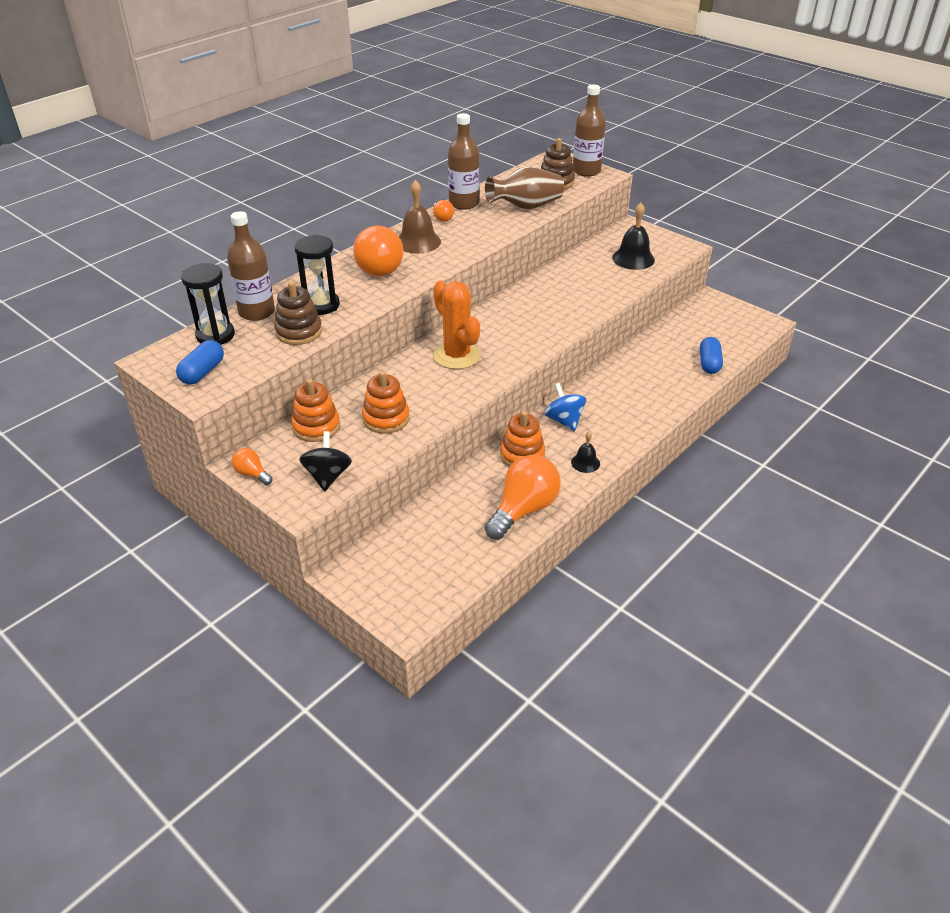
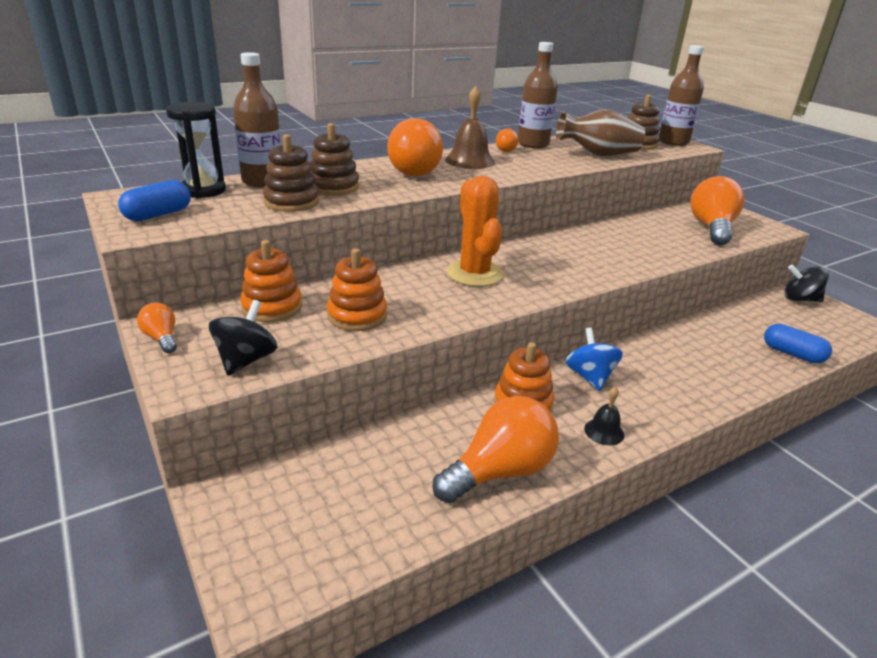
camera: 15 degrees right, 10 degrees down
(321, 305) = (333, 187): black hourglass -> brown stacking toy
(633, 258) = (711, 228): black bell -> orange light bulb
(709, 363) = (792, 354): blue capsule -> blue capsule turned 75 degrees counterclockwise
(712, 306) = (800, 299): none -> black spinning top

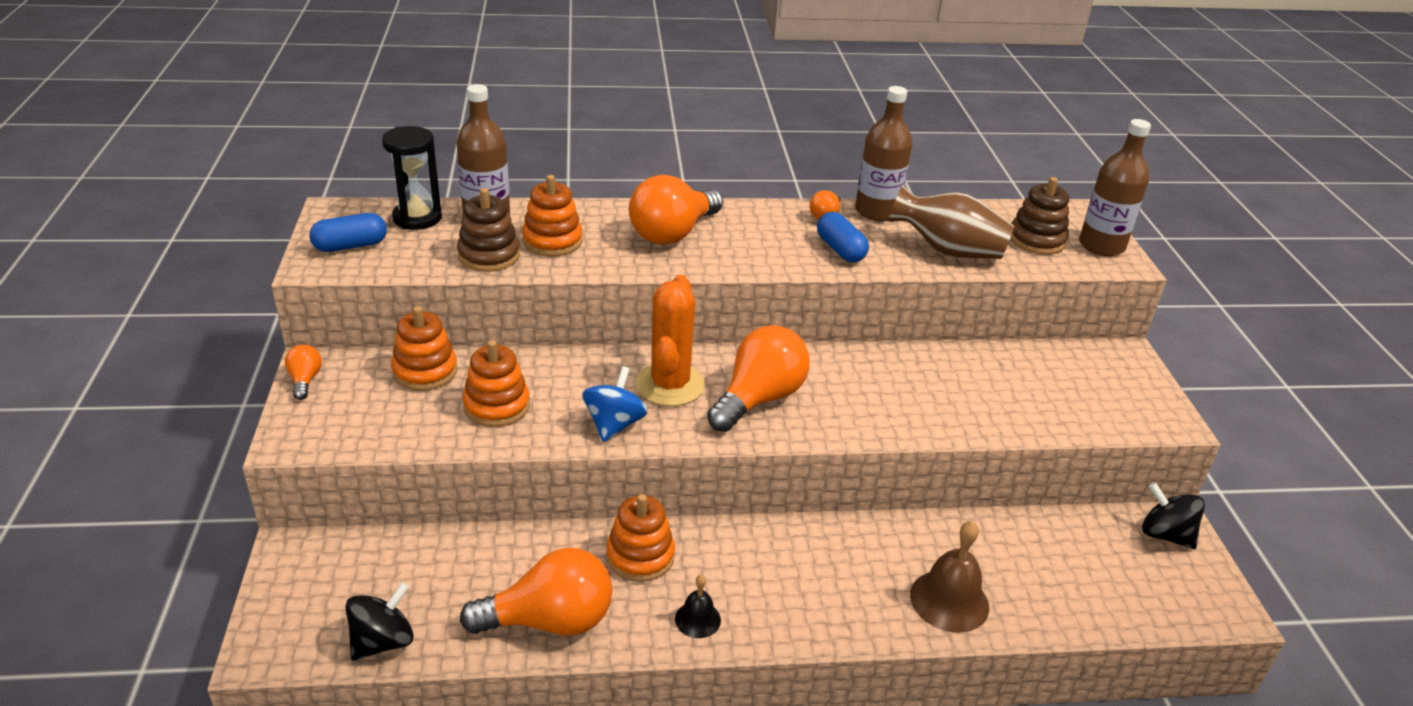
camera: 25 degrees right, 5 degrees up
(246, 360) = (357, 428): black spinning top -> black spinning top (383, 641)
(333, 187) = (552, 241): brown stacking toy -> orange stacking toy
(469, 161) = (756, 227): brown bell -> brown bell (949, 600)
(589, 377) = (746, 550): blue spinning top -> blue spinning top (614, 424)
(711, 228) = (1067, 396): orange light bulb -> orange light bulb (759, 399)
(792, 354) = (1049, 608): blue capsule -> blue capsule (840, 250)

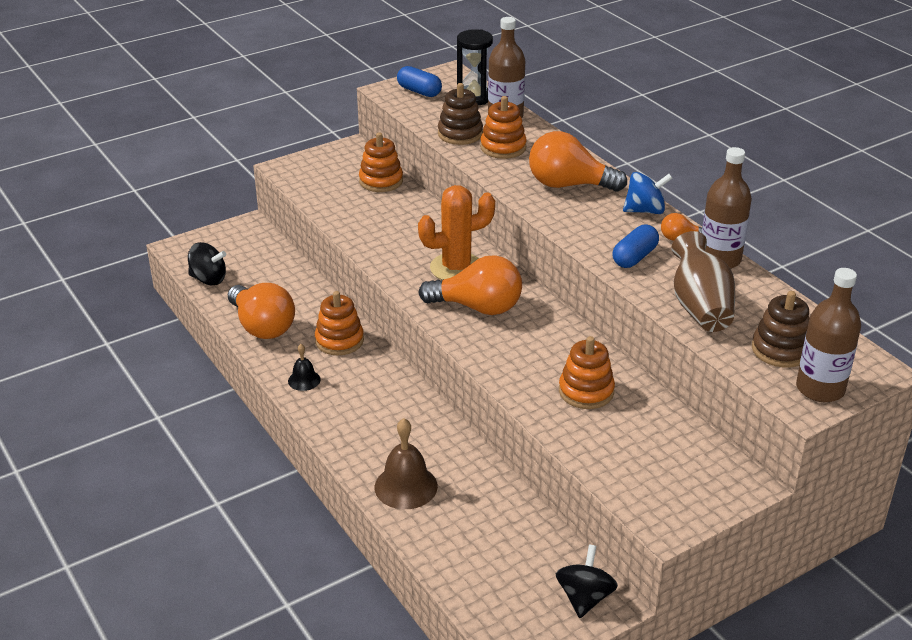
camera: 65 degrees right, 0 degrees up
(305, 380) = (336, 150): orange light bulb -> none
(497, 406) = (372, 215): orange stacking toy -> orange stacking toy (586, 391)
(614, 424) = (395, 261): blue spinning top -> blue spinning top (645, 210)

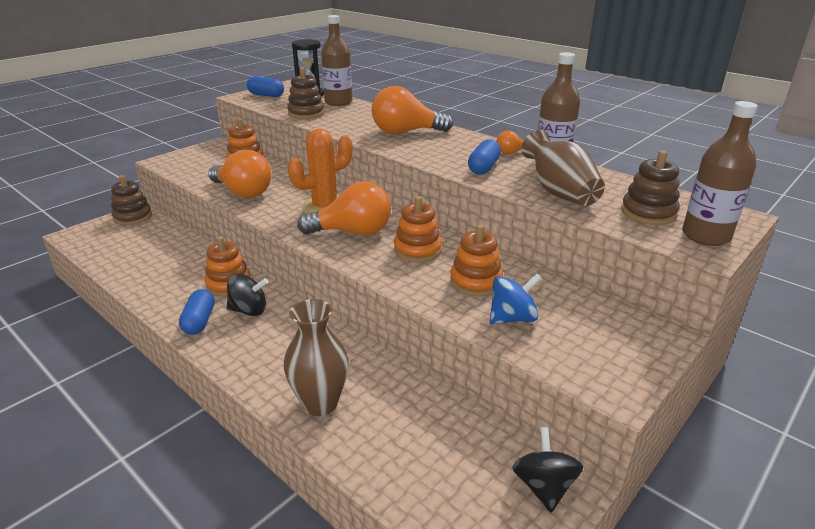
camera: 15 degrees left, 5 degrees down
(208, 279) = (101, 254): black spinning top -> black spinning top (249, 310)
(244, 231) = (133, 217): none -> brown stacking toy
(262, 326) = (154, 283): orange light bulb -> orange light bulb (243, 192)
(304, 380) = (199, 321): black bell -> blue capsule
(406, 486) = (320, 403): brown bell -> brown vase
(503, 147) = (343, 117): orange stacking toy -> orange stacking toy (417, 250)
(645, 210) = (474, 140): blue spinning top -> blue spinning top (512, 318)

